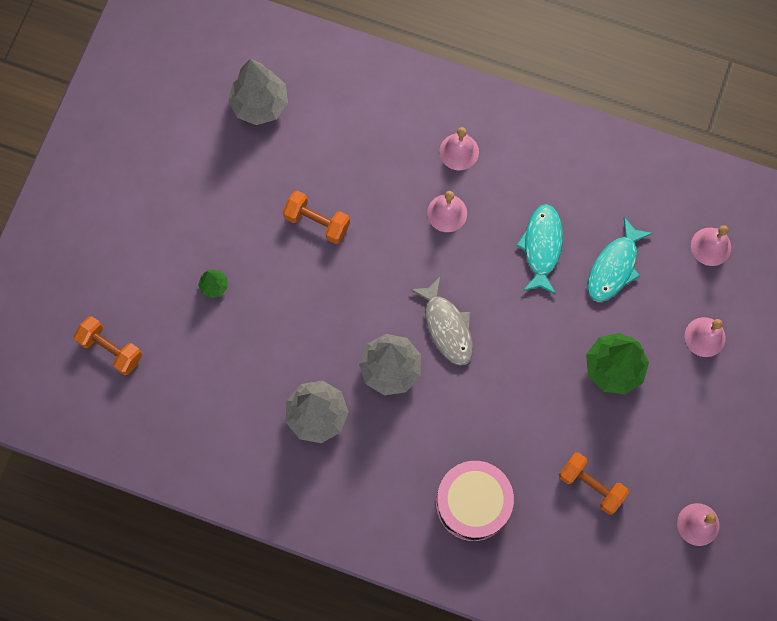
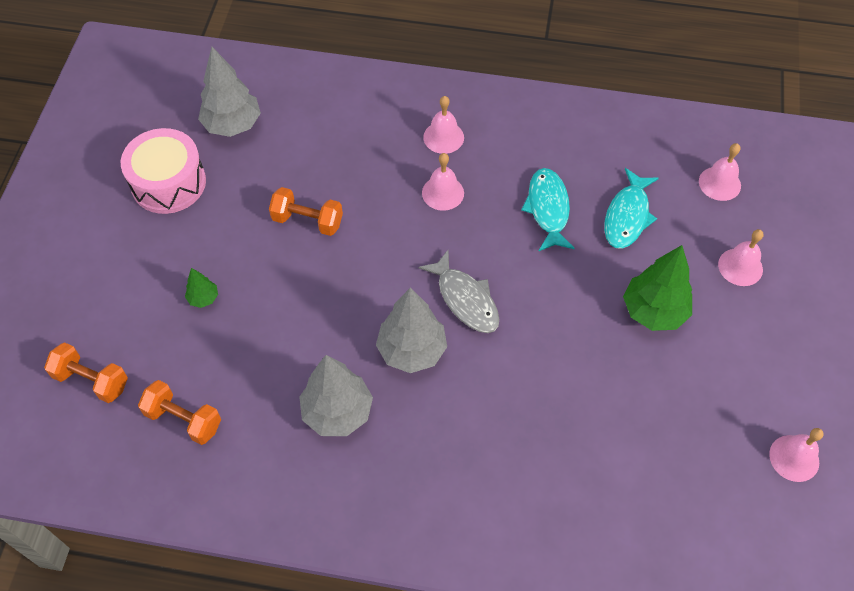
camera: 10 degrees left, 15 degrees down
(473, 503) = (534, 478): pink drum -> pink drum (168, 183)
(591, 485) = (662, 436): orange dumbbell -> orange dumbbell (184, 419)

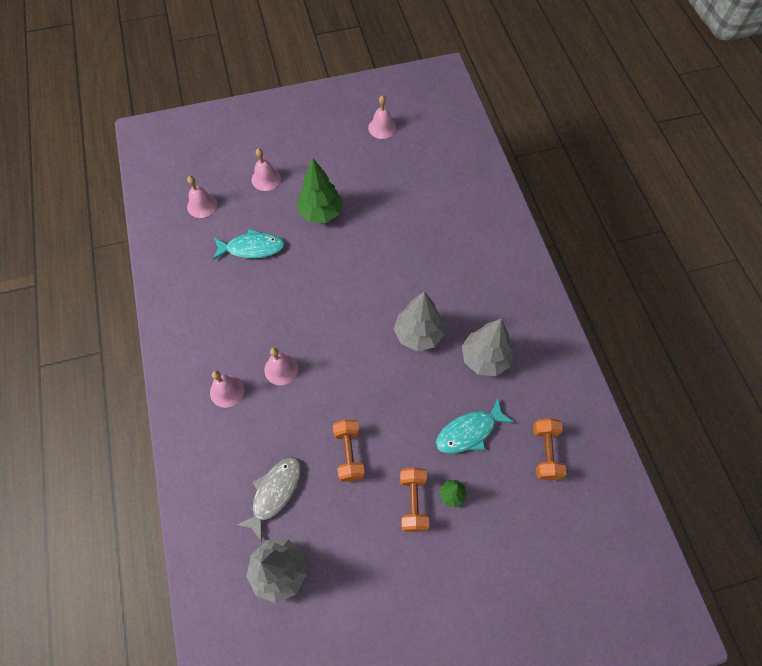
camera: 115 degrees left, 5 degrees up
(91, 380) = (557, 537): orange dumbbell -> orange dumbbell (413, 502)
(168, 183) = (363, 591): pink drum -> none
(465, 299) = (364, 318): grey fish -> grey fish (274, 493)
(548, 209) = (266, 296): turquoise fish -> turquoise fish (469, 432)

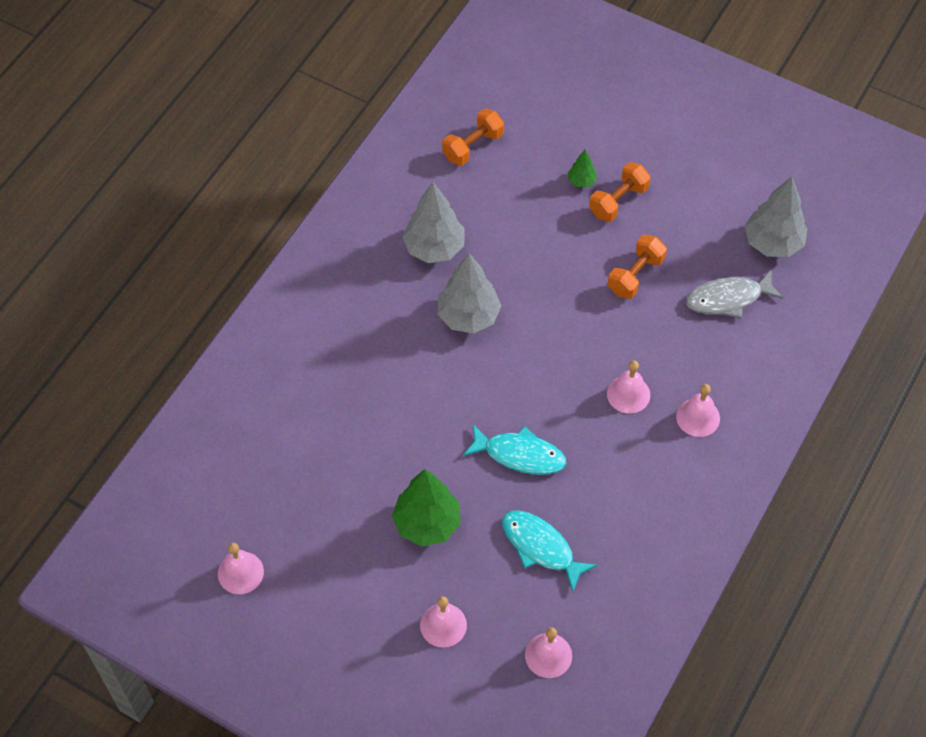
camera: 135 degrees left, 5 degrees down
(469, 432) = (516, 209): turquoise fish -> turquoise fish (519, 455)

